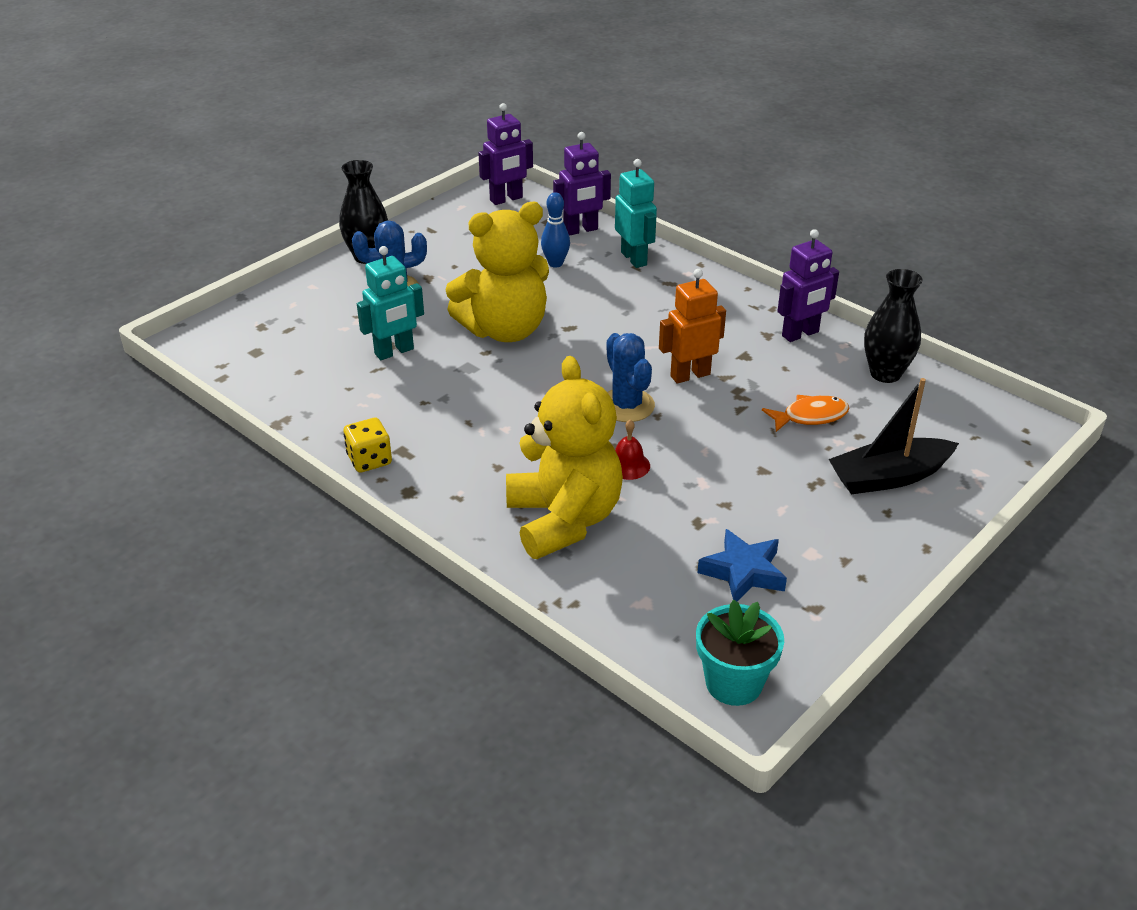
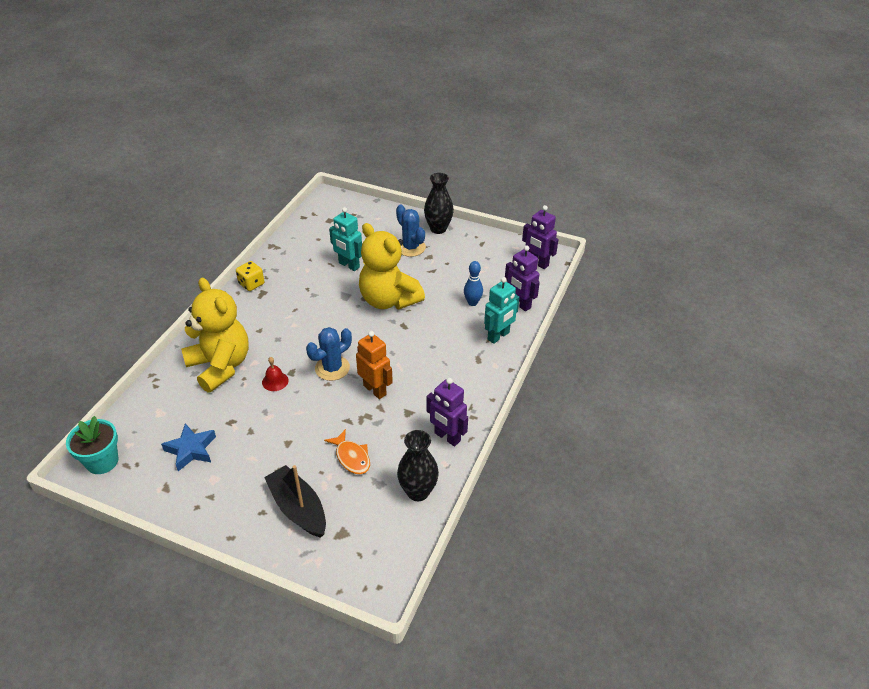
camera: 70 degrees right, 5 degrees up
(564, 520) = (220, 366): yellow teddy bear -> yellow teddy bear turned 90 degrees counterclockwise

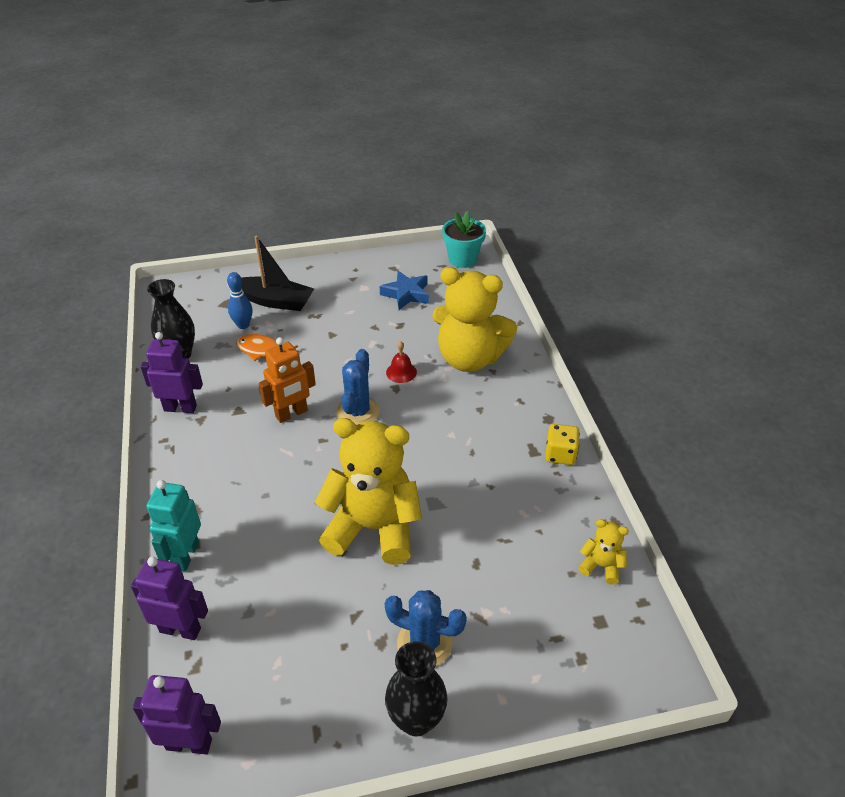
camera: 145 degrees right, 0 degrees up
(302, 235) = (601, 566): none -> yellow teddy bear
(349, 265) = (479, 552): turquoise robot -> none
(375, 390) = (291, 414): orange robot -> orange robot turned 45 degrees counterclockwise
(472, 303) = (254, 590): blue bowling pin -> blue bowling pin (243, 325)

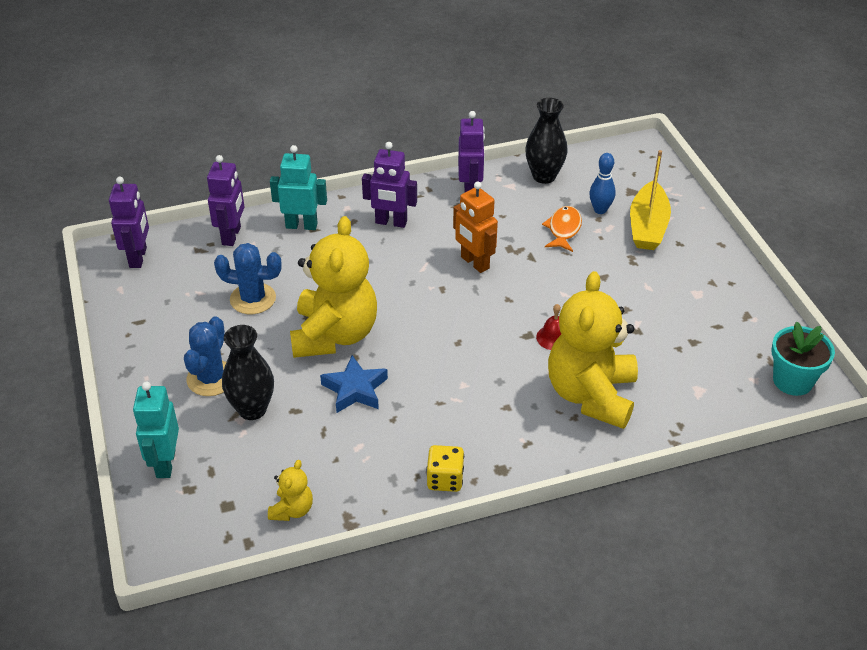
camera: 85 degrees right, 0 degrees up
(209, 474) = (391, 222): none -> purple robot
(275, 301) = (648, 226): black boat -> yellow boat
(358, 412) = (485, 309): blue cactus -> blue cactus (253, 299)
(406, 294) = (697, 331): blue star -> blue star (355, 389)
(416, 720) = (142, 378): black vase -> black vase (252, 409)
(548, 684) = (165, 463): none -> turquoise robot

